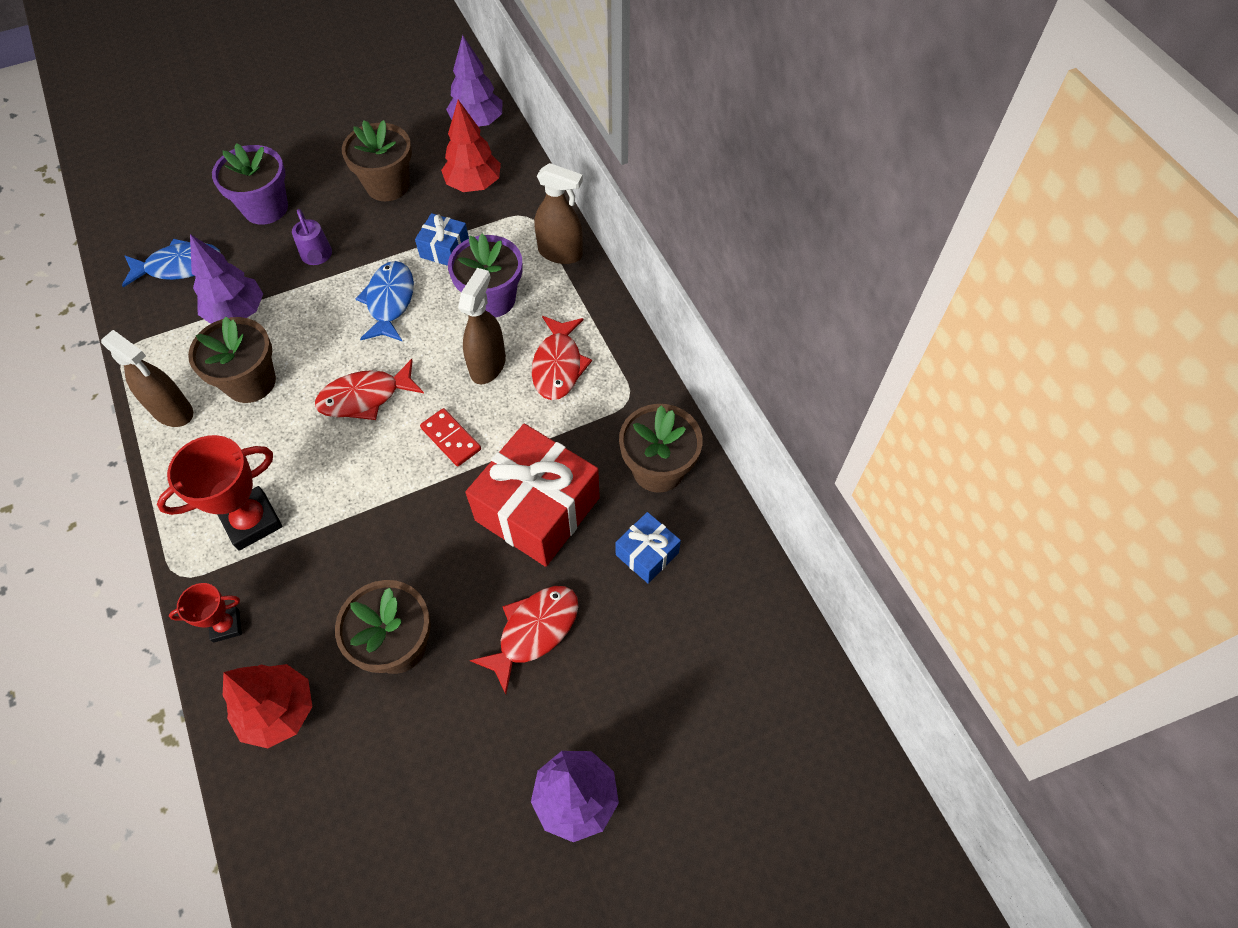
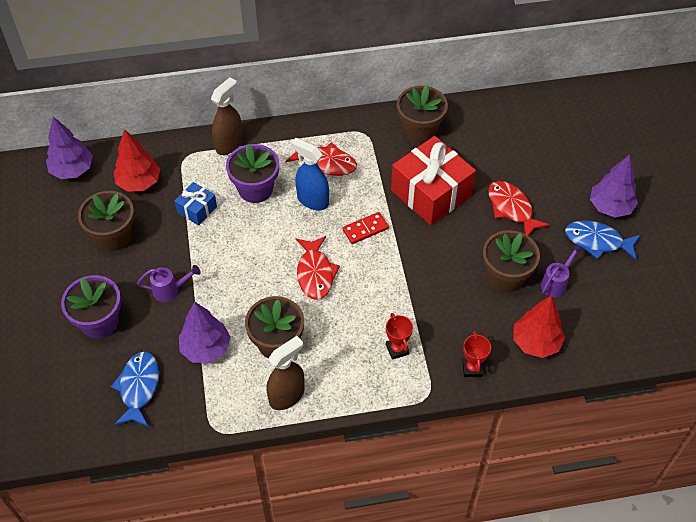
camera: 75 degrees left, 5 degrees down
(252, 521) = (397, 349): red trophy -> red trophy, size x0.56
(390, 301) = (234, 249): blue fish -> blue fish (597, 241)
(397, 726) = (556, 283): none -> purple watering can
(488, 365) = (312, 200): brown spray bottle -> blue spray bottle
(647, 554) = (475, 147): blue gift -> none

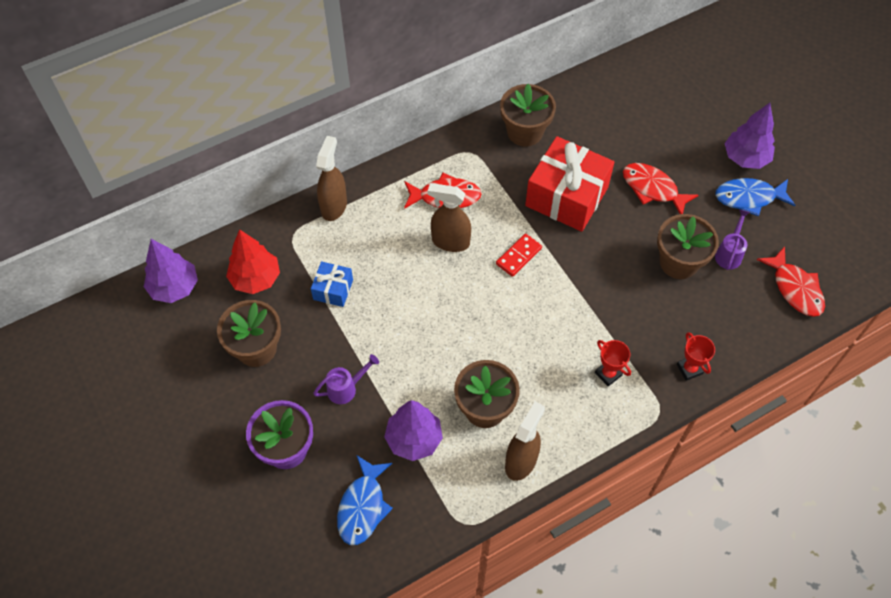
camera: 20 degrees left, 5 degrees up
(139, 387) = (363, 506): blue fish -> blue fish turned 150 degrees counterclockwise
(255, 189) = (385, 248): purple flower pot -> none
(312, 200) = (450, 241): blue spray bottle -> brown spray bottle
(315, 273) = (489, 320): red fish -> red fish (795, 288)
(536, 342) = (737, 321): red tree -> none

